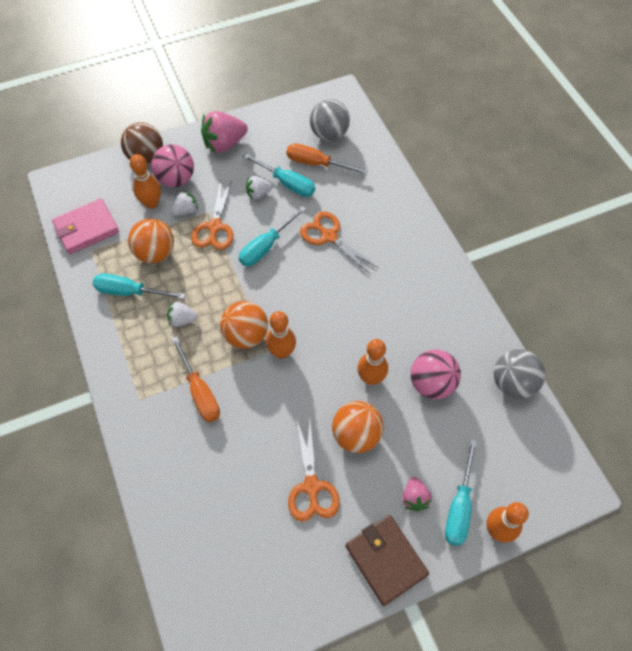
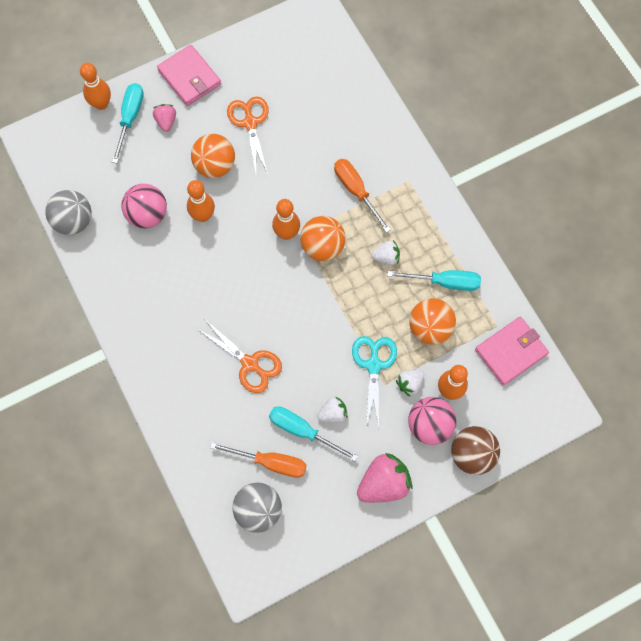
camera: 175 degrees right, 10 degrees up
(215, 227) = (374, 365): orange scissors -> turquoise scissors
(266, 246) = (315, 345): turquoise screwdriver -> none
(386, 560) = (189, 77): brown wallet -> pink wallet

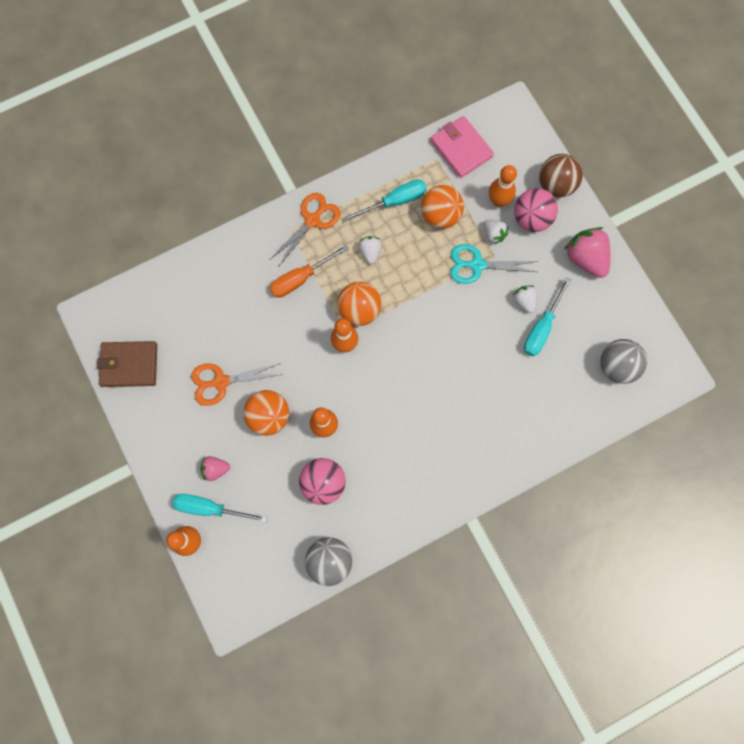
camera: 90 degrees left, 5 degrees up
(189, 77) = (163, 447): pink wallet -> none
(250, 364) = (479, 376): orange scissors -> orange scissors (312, 220)
(268, 45) = (129, 365): none -> brown wallet
(270, 462) = (572, 356): orange screwdriver -> none
(444, 282) = (395, 201): turquoise screwdriver -> turquoise screwdriver turned 60 degrees clockwise

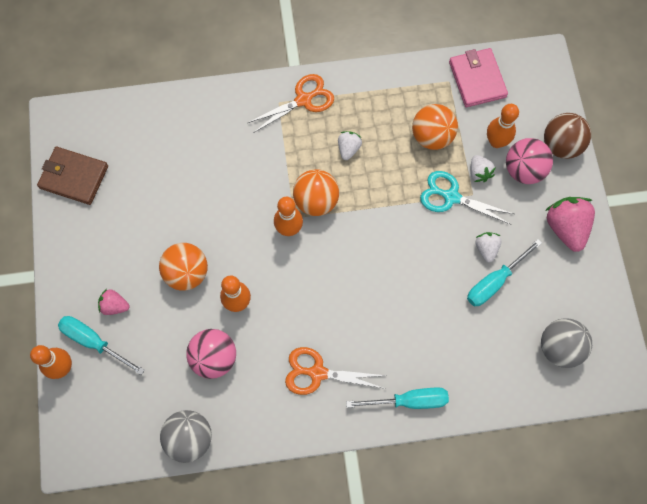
camera: 20 degrees right, 5 degrees down
(221, 382) = (154, 223): orange scissors -> orange scissors (317, 373)
(301, 278) = (270, 151): orange screwdriver -> none
(395, 201) = (392, 108): turquoise screwdriver -> turquoise screwdriver (409, 401)

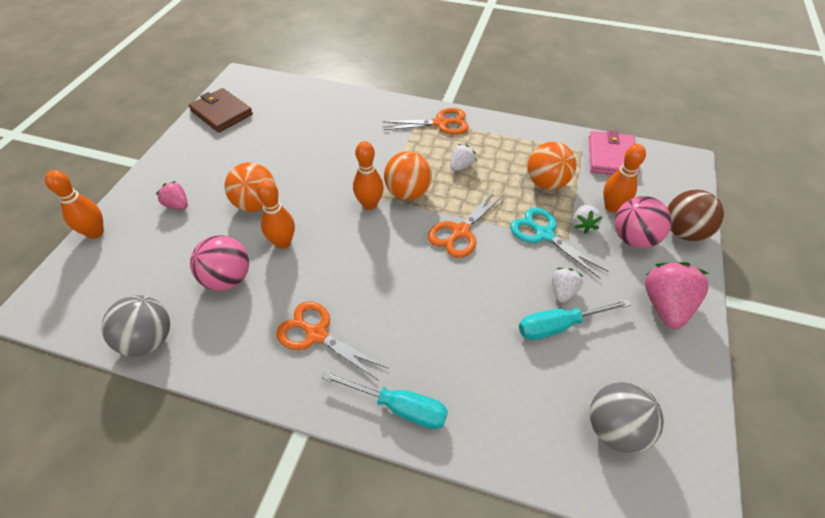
camera: 25 degrees right, 20 degrees down
(94, 342) = (137, 224): turquoise screwdriver -> none
(381, 225) = (460, 232): none -> orange scissors

